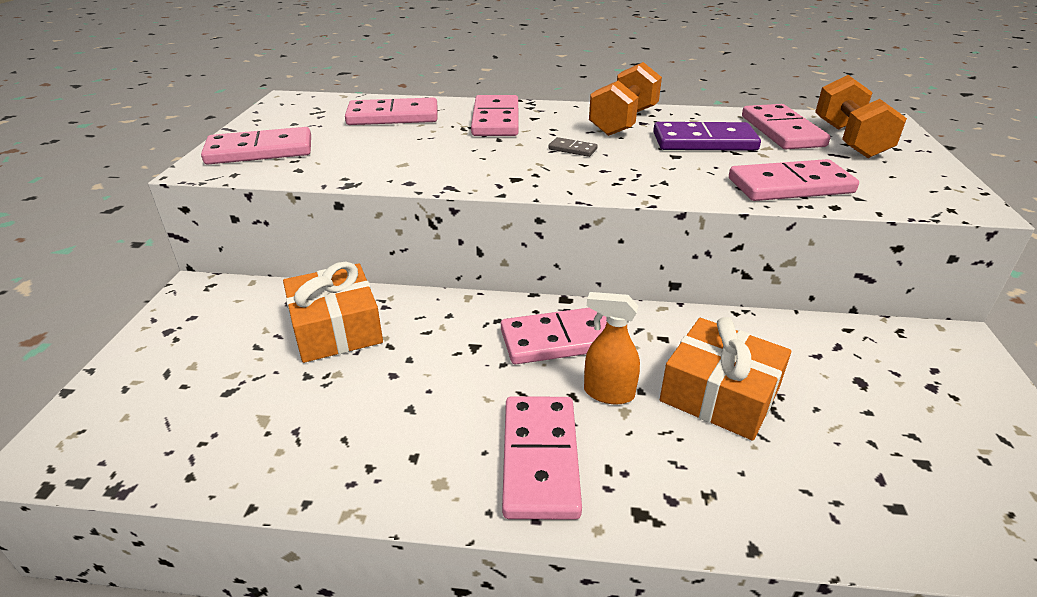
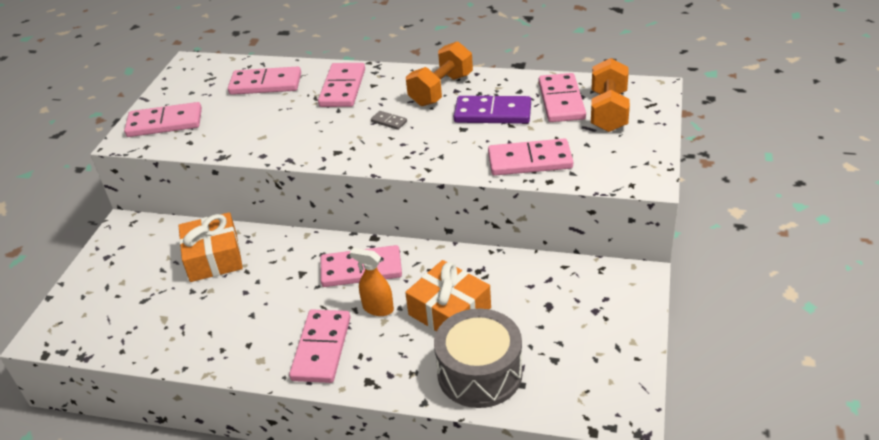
camera: 10 degrees right, 5 degrees up
(819, 491) = (479, 373): none -> grey drum

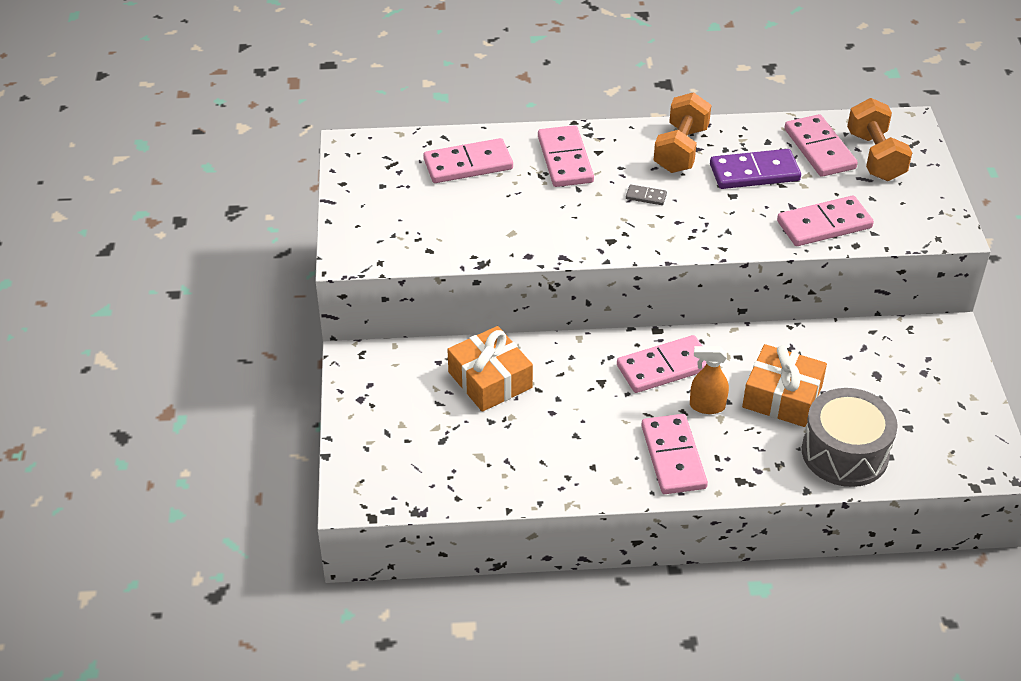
camera: 20 degrees left, 5 degrees up
(165, 123) = (380, 230): pink domino -> none

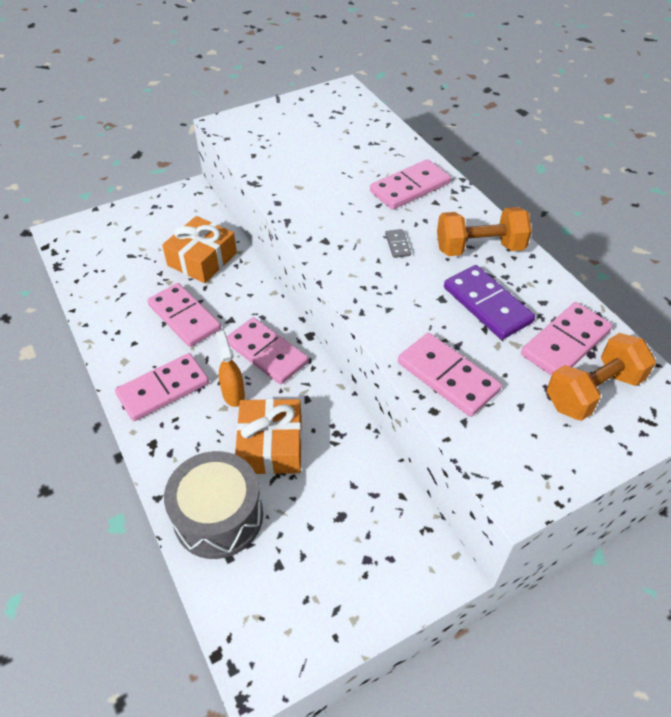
camera: 65 degrees right, 5 degrees up
(468, 164) = (364, 143): pink domino -> pink domino (184, 317)

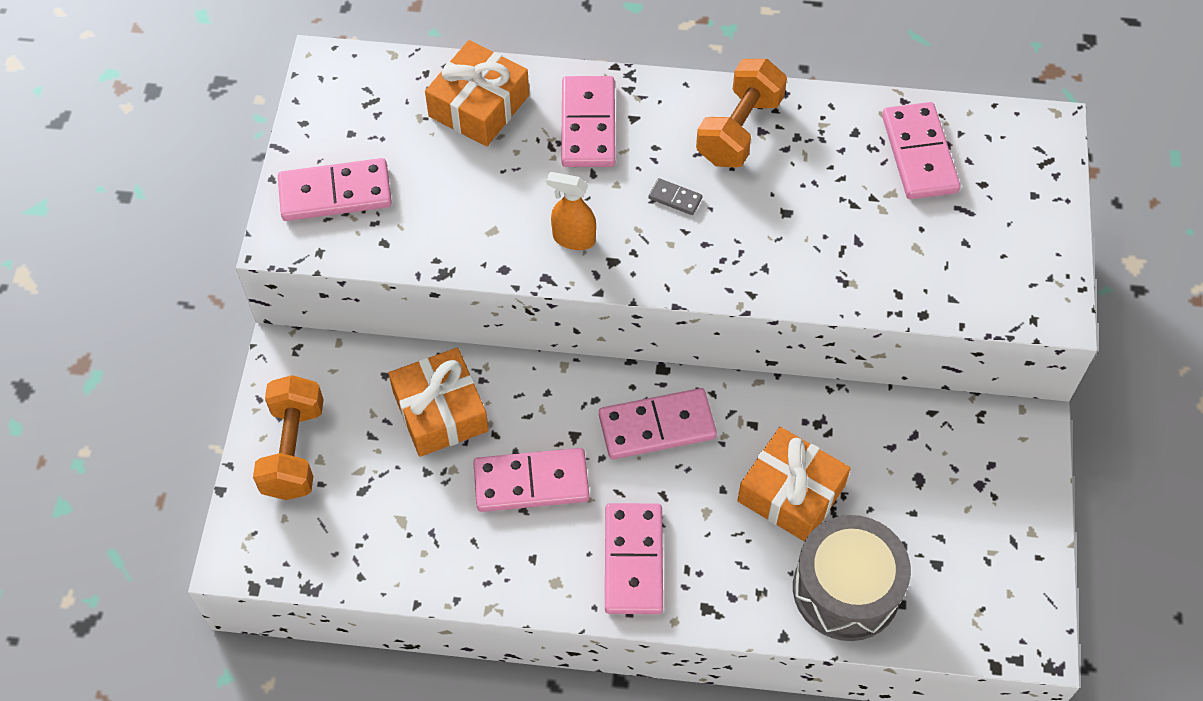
camera: 55 degrees left, 10 degrees up
(233, 394) = (694, 492): orange spray bottle -> orange spray bottle (573, 239)
(376, 145) = (479, 106): none -> orange gift
(447, 377) = (891, 276): pink domino -> pink domino (335, 193)
(487, 305) = (824, 180): purple domino -> none
(593, 391) = (988, 176): orange dumbbell -> orange dumbbell (294, 450)

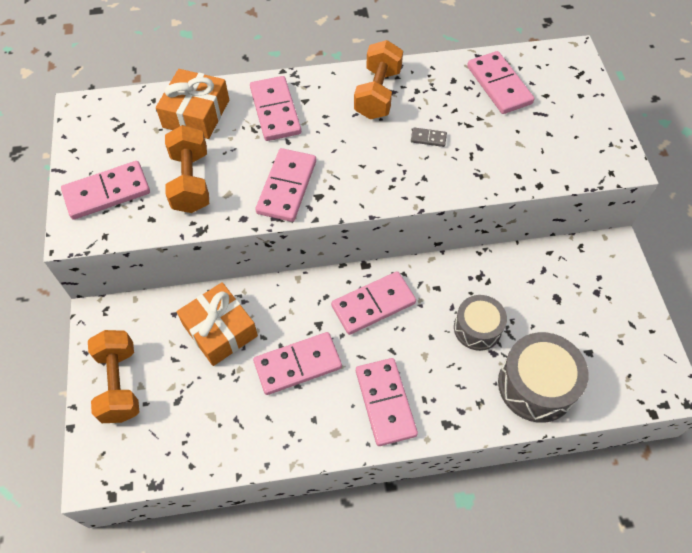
camera: 15 degrees left, 0 degrees up
(448, 203) = (191, 182): none -> orange dumbbell
(573, 239) = (286, 187): orange spray bottle -> pink domino
(675, 198) = (348, 146): grey domino -> grey domino (428, 138)
(791, 493) = (477, 328): orange gift -> grey drum

